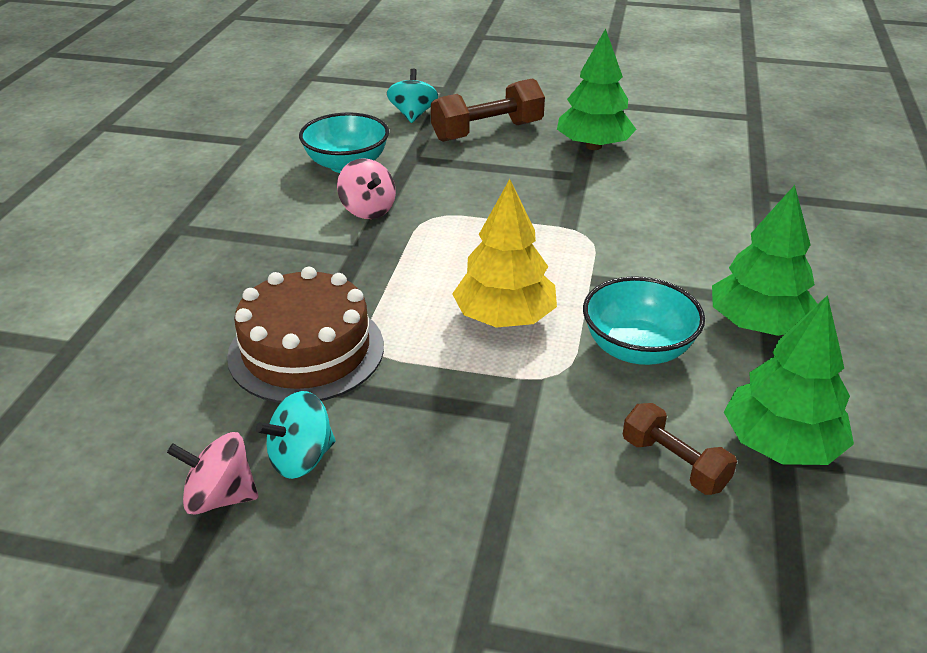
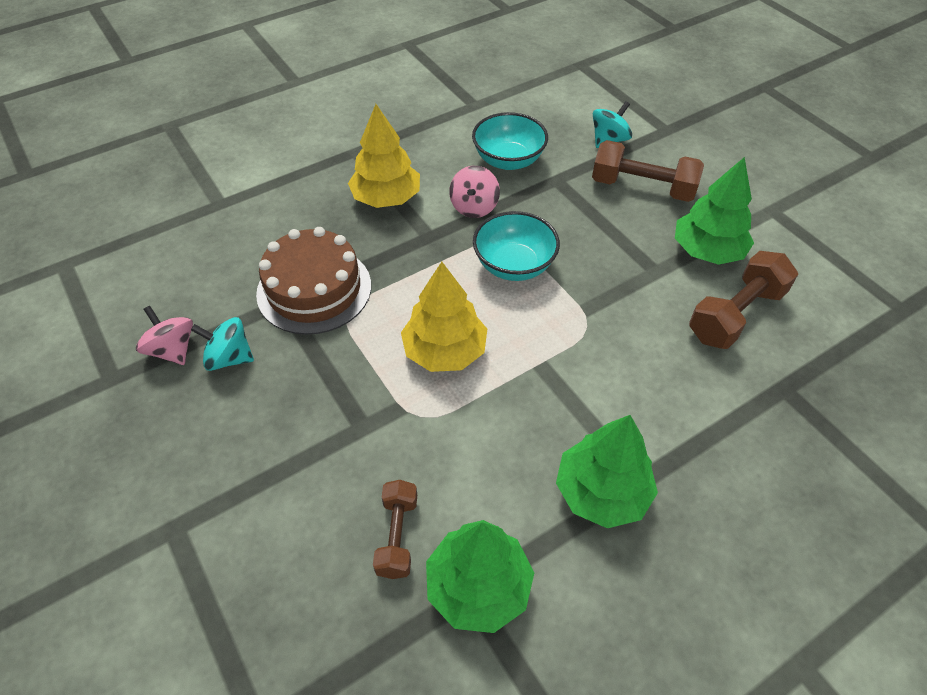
camera: 45 degrees right, 15 degrees up
(270, 245) = (386, 198): none -> yellow tree
(637, 349) = (492, 440): turquoise bowl -> turquoise bowl (514, 265)
(670, 172) = (735, 314): none -> brown dumbbell

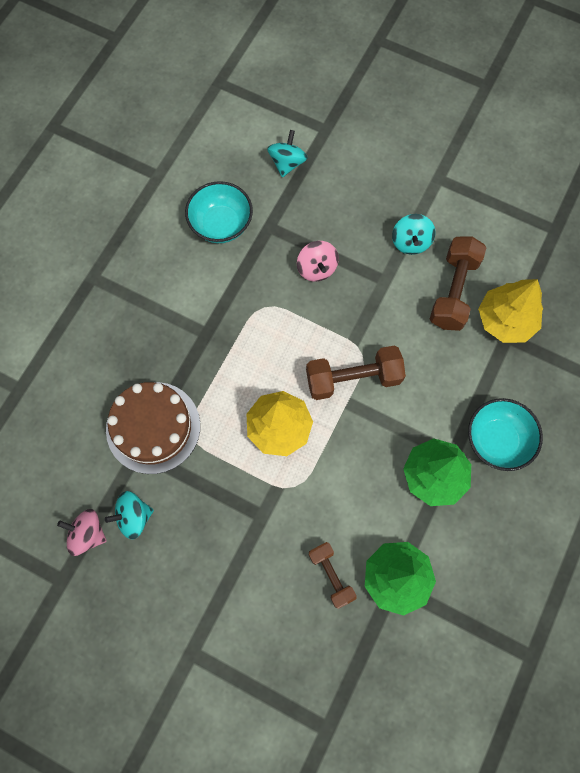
camera: 30 degrees left, 20 degrees up
(386, 198) = (150, 313): yellow tree -> yellow tree (505, 320)
(474, 207) = (223, 287): pink spinning top -> pink spinning top (317, 268)
(514, 265) = (284, 327): turquoise bowl -> turquoise bowl (497, 440)
(642, 187) = (337, 202): brown dumbbell -> brown dumbbell (353, 378)
(707, 251) = (410, 242): green tree -> turquoise spinning top

